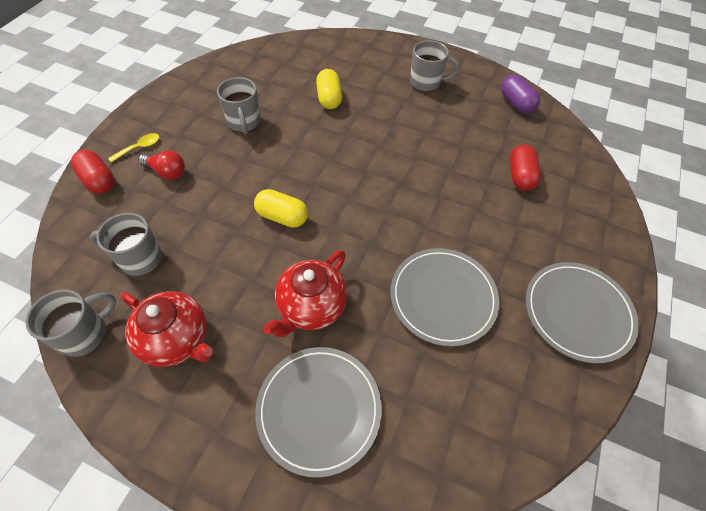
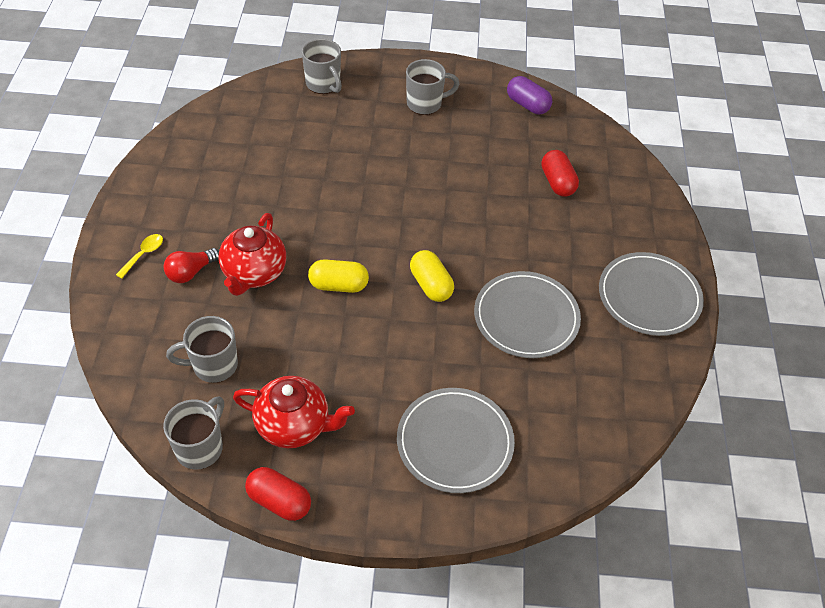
camera: 20 degrees left, 5 degrees down
(99, 180) = (119, 301): red capsule -> red capsule (279, 501)
(167, 172) = (190, 272): red light bulb -> red light bulb turned 135 degrees clockwise
(244, 123) = (246, 197): grey mug -> grey mug (323, 84)
(311, 307) = (407, 360): red teapot -> red teapot (254, 273)
(329, 98) = (327, 147): yellow capsule -> yellow capsule (431, 285)

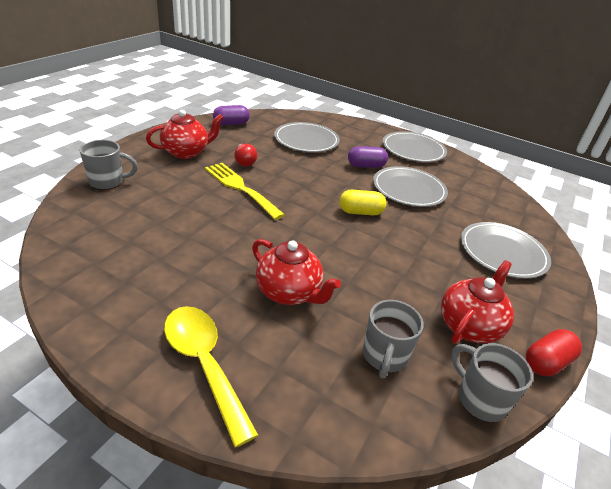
camera: 65 degrees left, 15 degrees down
(143, 255) = (204, 364): yellow spoon -> yellow spoon, size x2.24
(190, 272) = (257, 334): red light bulb -> red light bulb (244, 161)
(338, 285) = (334, 251): yellow capsule -> none
(393, 173) = (240, 188): none -> yellow fork
(425, 104) = (186, 152): grey mug -> red teapot
(546, 259) = (366, 166): none -> purple capsule
(557, 182) = (306, 140): red capsule -> grey plate

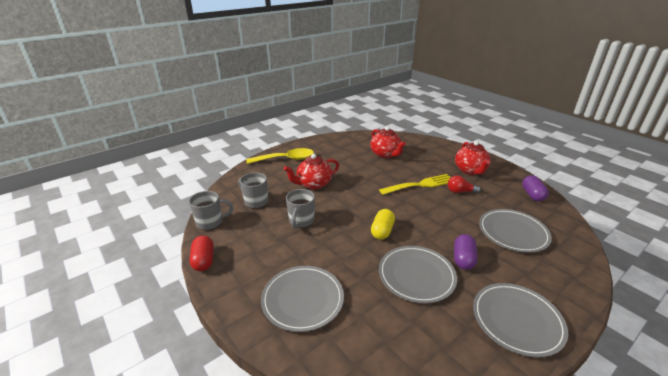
camera: 115 degrees right, 5 degrees down
(108, 182) = (428, 146): grey mug -> grey mug (301, 221)
(469, 326) = (250, 240): red teapot -> red teapot (385, 154)

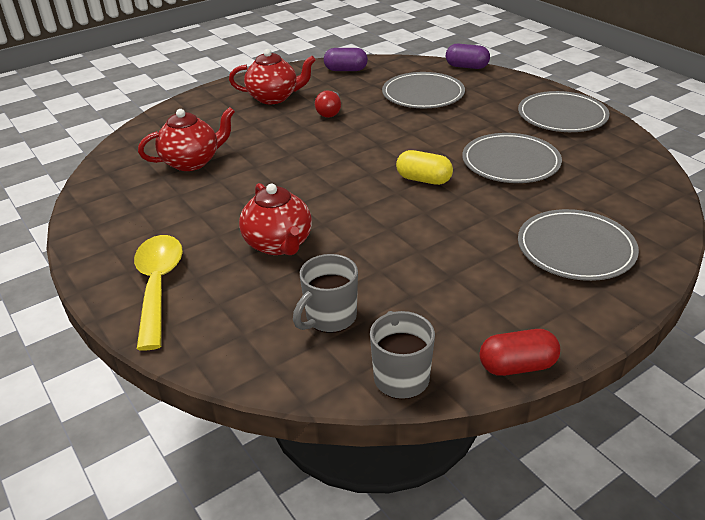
camera: 85 degrees left, 5 degrees up
(301, 221) = (398, 255): grey mug -> none
(420, 185) = (305, 139): yellow fork -> none
(463, 259) = (476, 130): purple capsule -> purple capsule (466, 67)

